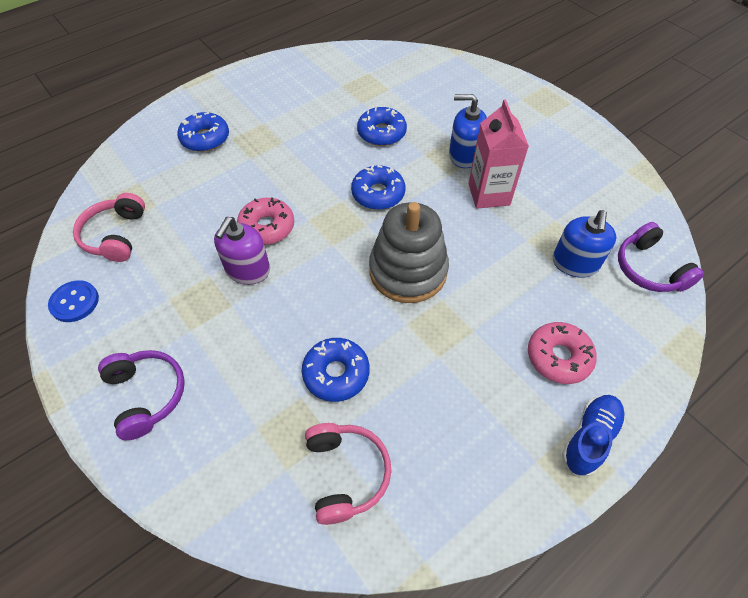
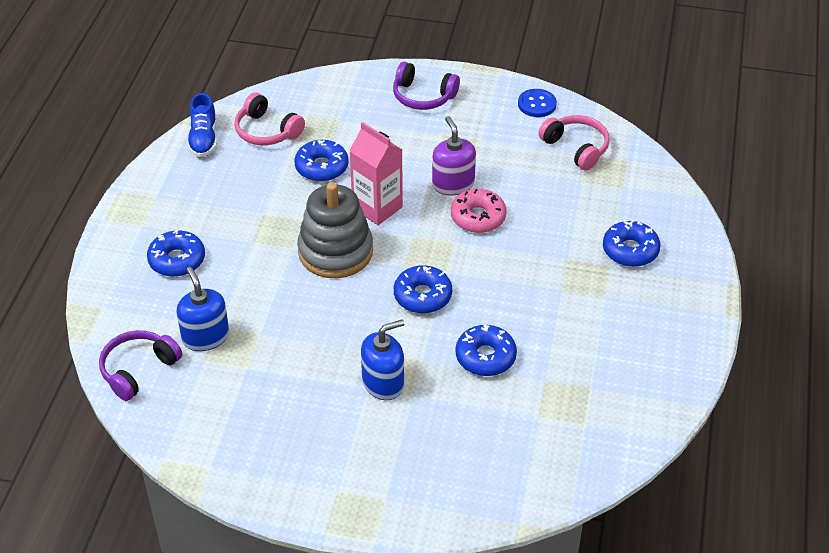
camera: 140 degrees right, 10 degrees down
(489, 194) = (326, 355): pink carton -> pink carton (377, 208)
(558, 357) = (177, 260): pink donut -> blue donut
(589, 438) = (128, 226): blue shoe -> blue shoe (203, 139)
(649, 269) = (138, 370): purple headphones -> purple headphones turned 75 degrees counterclockwise

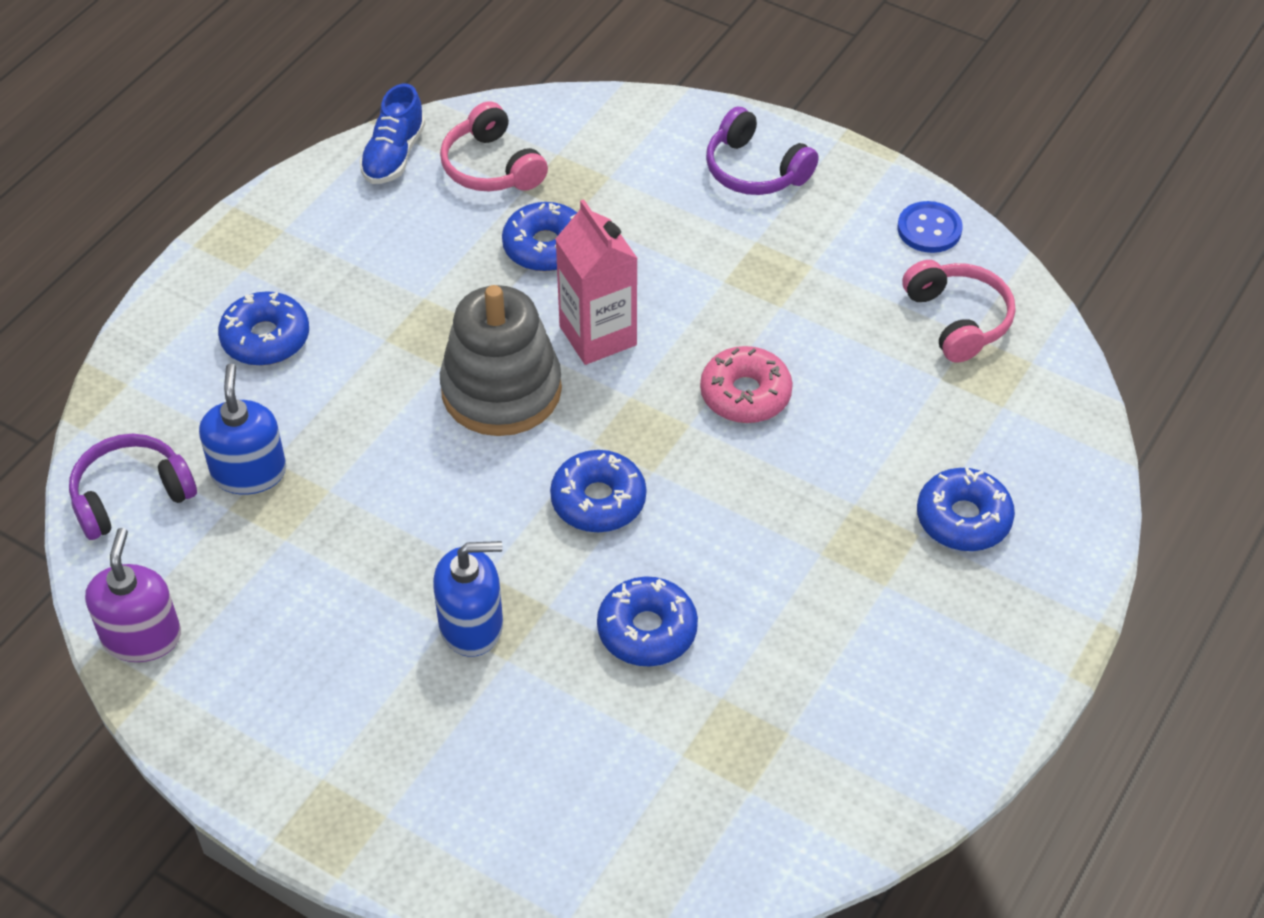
camera: 20 degrees right, 5 degrees up
(453, 184) = (732, 328): purple soap dispenser -> purple soap dispenser (142, 636)

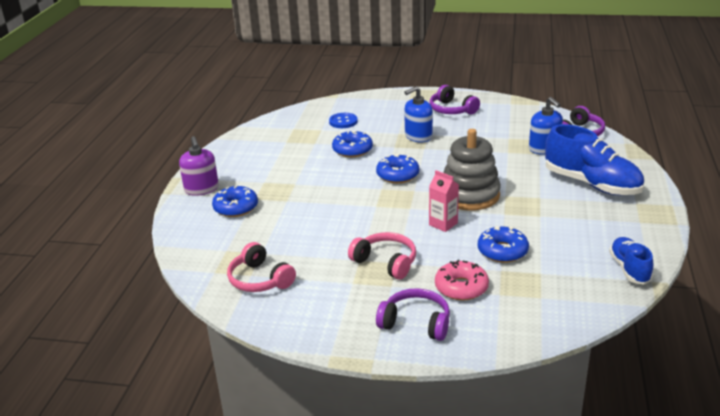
camera: 160 degrees right, 20 degrees down
(142, 636) = (528, 109): purple soap dispenser -> purple soap dispenser (201, 189)
(265, 338) = (591, 184): blue donut -> blue shoe
(316, 712) = (451, 110): none -> purple headphones
(491, 167) = (570, 279): pink headphones -> pink headphones (386, 262)
(598, 336) = (443, 224): pink carton -> pink carton, size x0.67
(745, 394) = (356, 222): pink donut -> pink donut (461, 287)
(929, 229) = (291, 320): blue button -> blue button (343, 122)

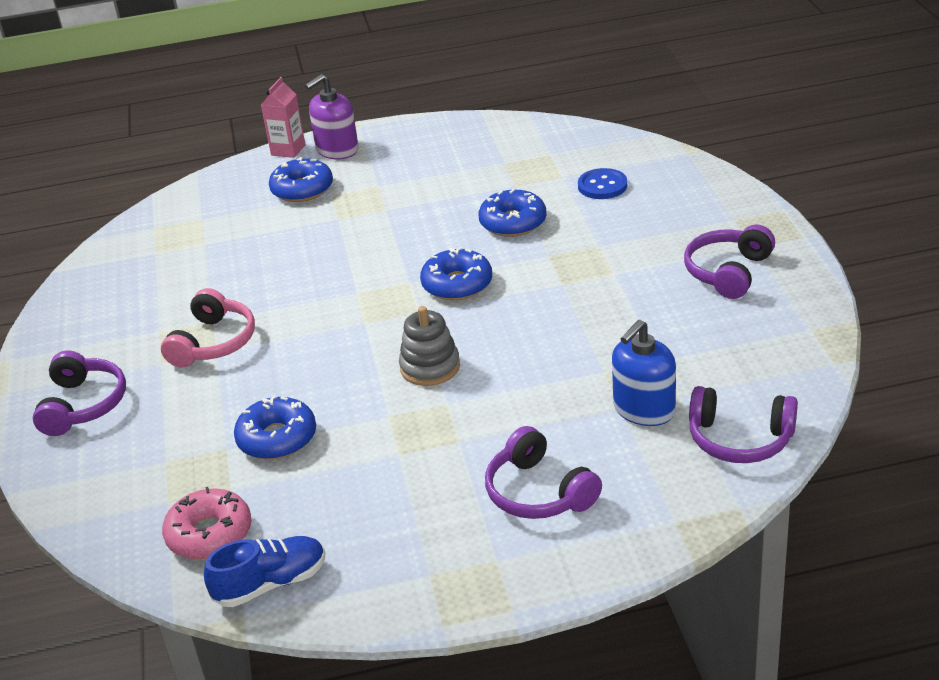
camera: 70 degrees right, 5 degrees up
(260, 279) = (146, 262): pink headphones -> none
(418, 136) = (599, 267): blue soap dispenser -> none
(443, 224) = (331, 364): pink carton -> pink carton (288, 150)
(461, 287) = (172, 422): pink donut -> pink donut (209, 534)
(469, 195) = (430, 367): grey stacking toy -> grey stacking toy, size x0.59
(591, 184) = (538, 492): blue shoe -> purple headphones

